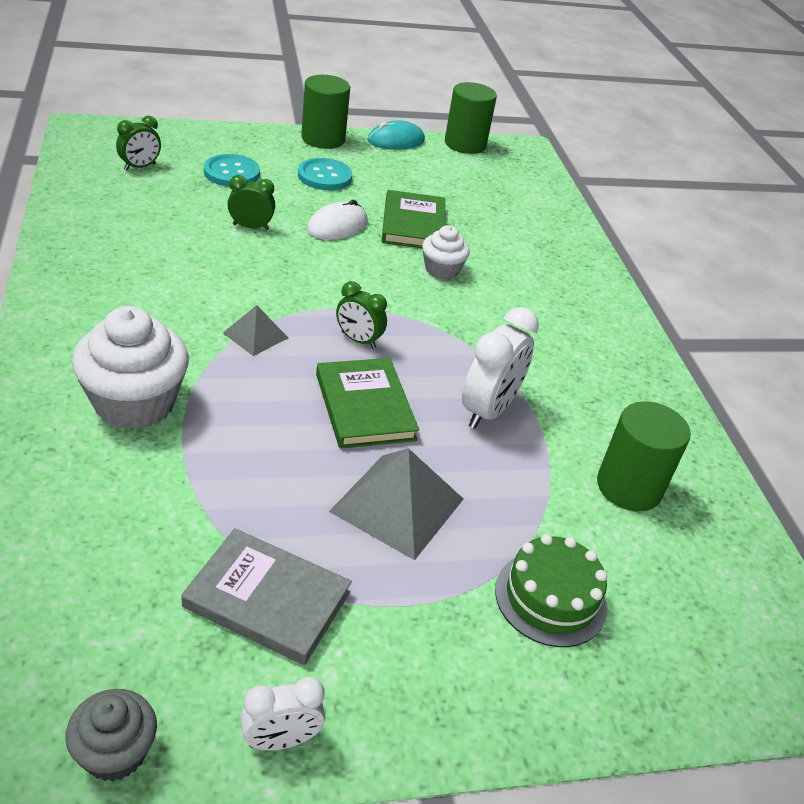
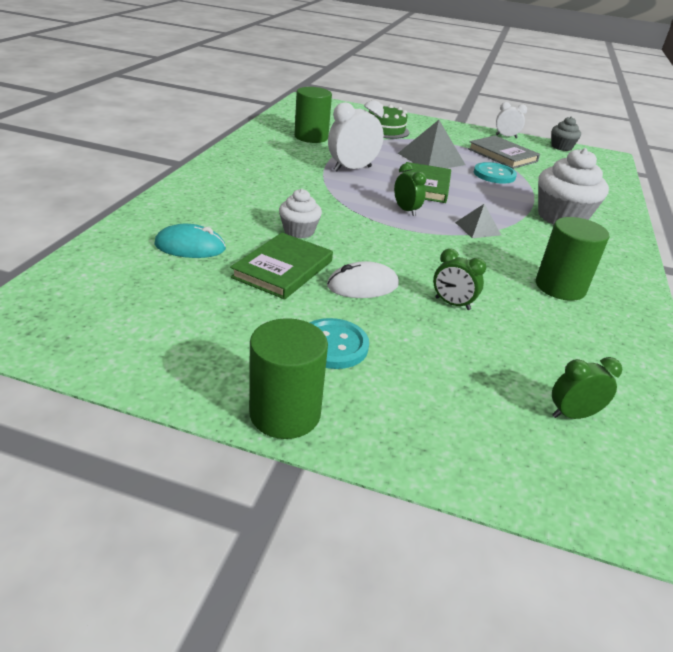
camera: 150 degrees left, 5 degrees down
(231, 173) = (451, 377): turquoise button -> turquoise button (494, 174)
(396, 141) = (173, 384): turquoise mouse -> turquoise mouse (190, 246)
(465, 144) = (74, 354): green cylinder -> green cylinder (560, 287)

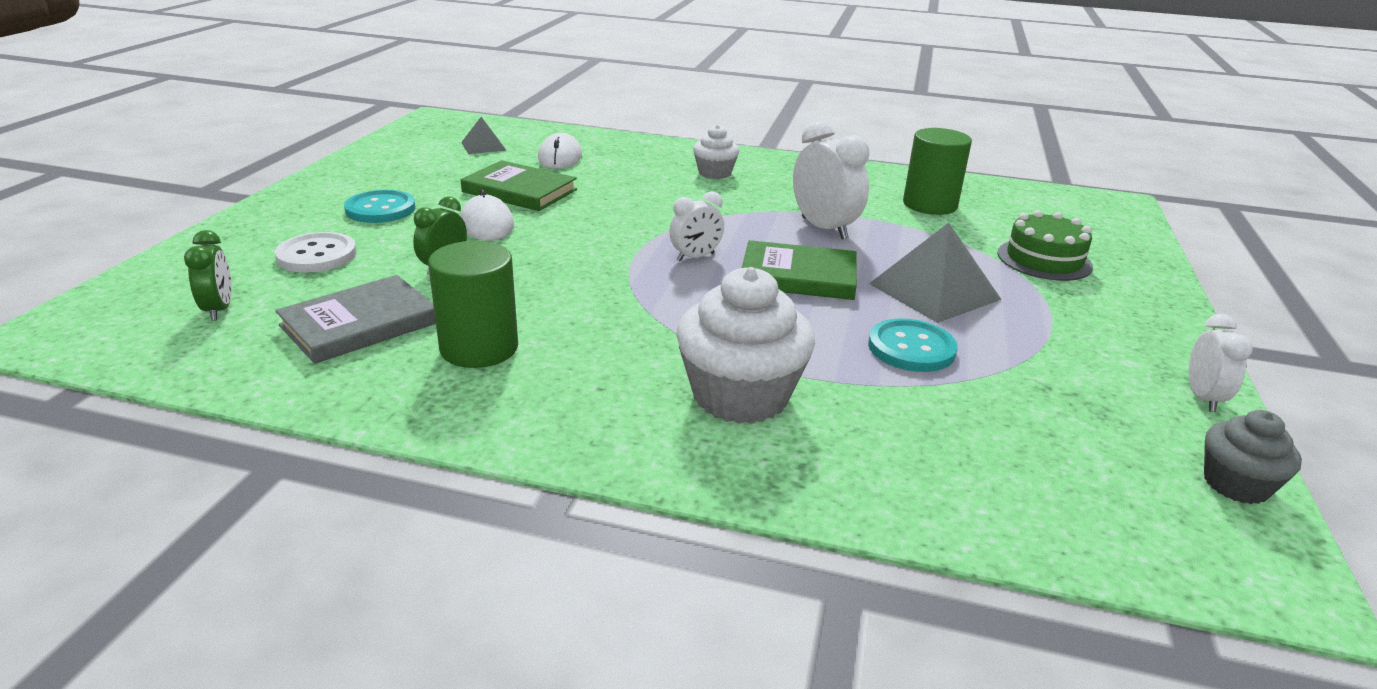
camera: 90 degrees right, 5 degrees down
(190, 246) = (560, 157): turquoise mouse -> white mouse
(285, 413) = (297, 193): green cylinder -> none
(299, 231) = (607, 197): white cupcake -> white cupcake (714, 173)
(406, 210) = (695, 257): green clock -> white clock
(450, 373) = (317, 255): none -> white button
(478, 228) = (656, 305): grey pyramid -> grey pyramid (483, 146)
(502, 155) = (1046, 373): grey book -> grey book (360, 324)

